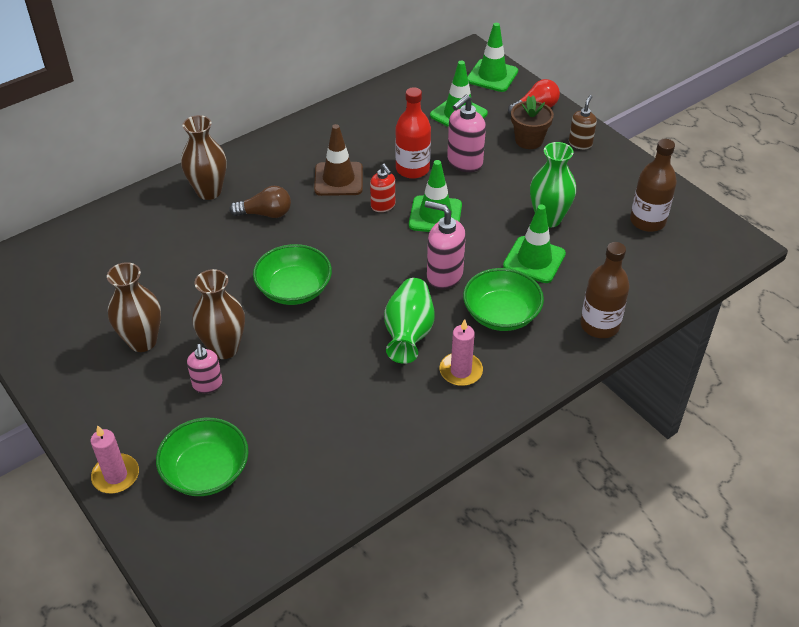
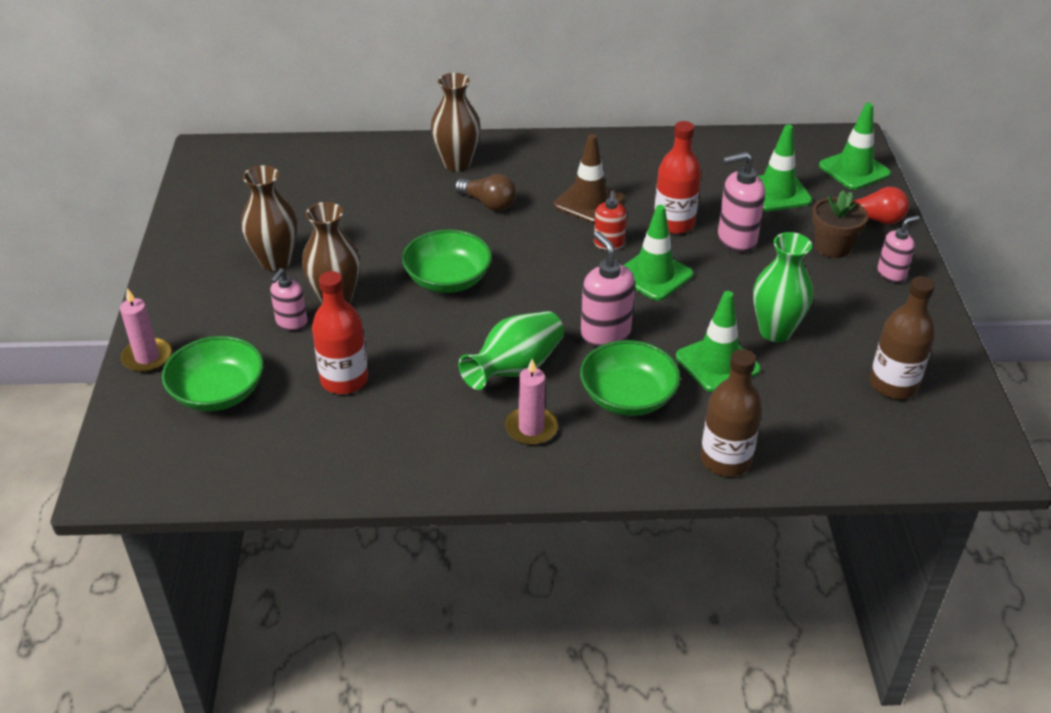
camera: 35 degrees right, 5 degrees down
(294, 407) = (344, 380): none -> red bottle
(580, 143) = (891, 274): brown soap dispenser -> pink soap dispenser

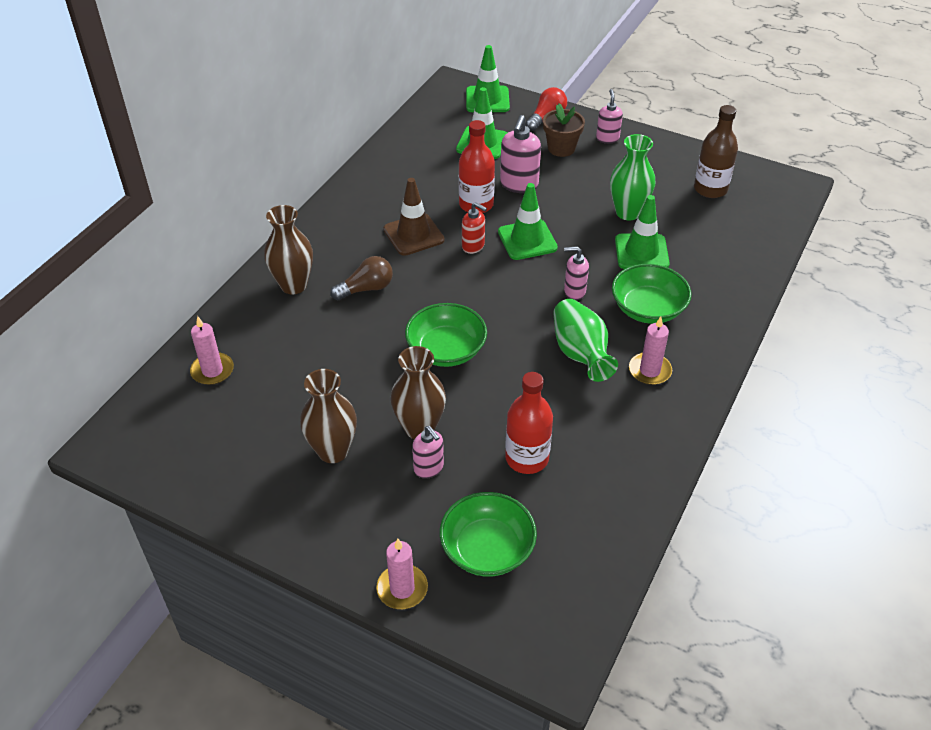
camera: 60 degrees left, 5 degrees up
(321, 165) = (212, 371): none -> pink candle
(605, 334) = (574, 291): pink soap dispenser -> pink soap dispenser, size x0.64
(725, 460) = (735, 290): brown bottle -> none

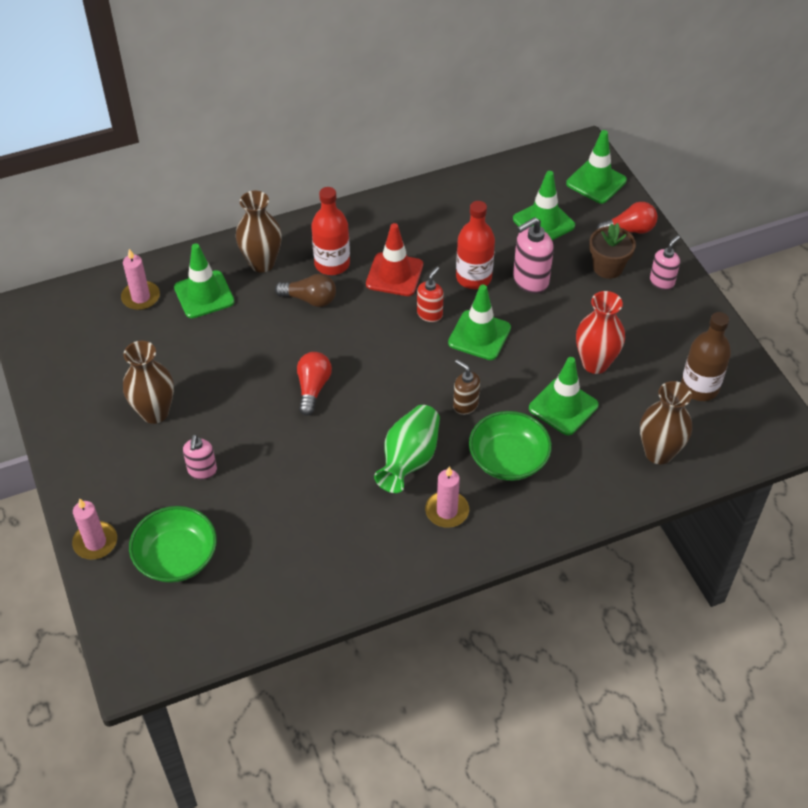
camera: 40 degrees right, 5 degrees up
(270, 336) = (204, 295): none -> green traffic cone
(413, 235) = (394, 274): brown traffic cone -> red traffic cone
(419, 428) = (228, 436): brown vase -> brown vase (658, 453)
(446, 350) = (313, 388): green bowl -> red light bulb
(473, 246) = (430, 314): red soap dispenser -> red soap dispenser turned 135 degrees counterclockwise
(527, 458) = (276, 512): red bottle -> red bottle (332, 264)
(574, 291) = (465, 405): pink soap dispenser -> brown soap dispenser
(628, 212) = (595, 363): green vase -> red vase

